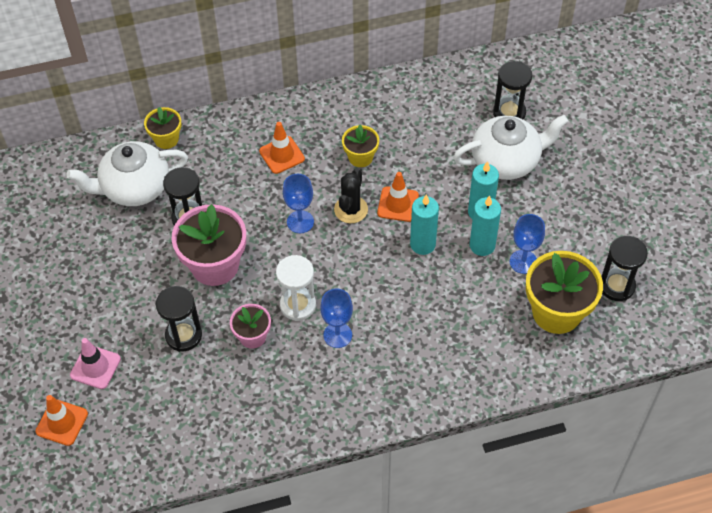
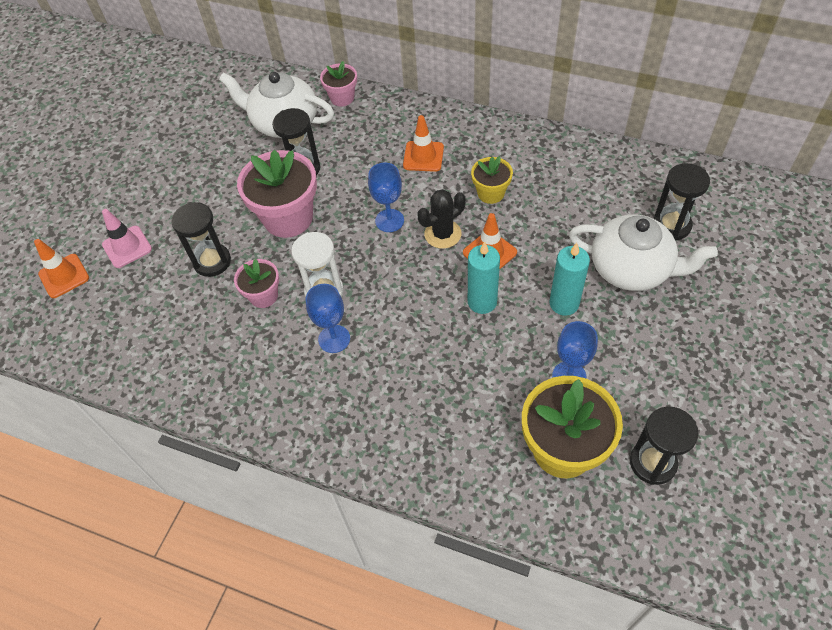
camera: 40 degrees right, 0 degrees up
(166, 139) = (342, 98): yellow flower pot -> pink flower pot
(482, 245) = (539, 336): turquoise candle -> none

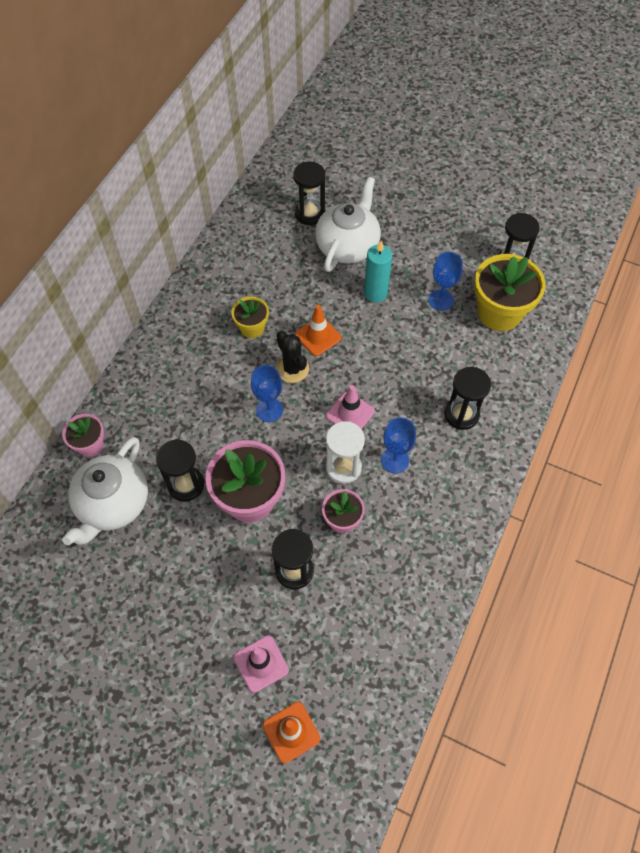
camera: 90 degrees left, 5 degrees up
(390, 292) = (350, 413): none -> pink traffic cone
(398, 406) = (461, 414): none -> black hourglass
(423, 156) = (194, 376): orange traffic cone -> none
(482, 302) = (368, 347): turquoise candle -> none

